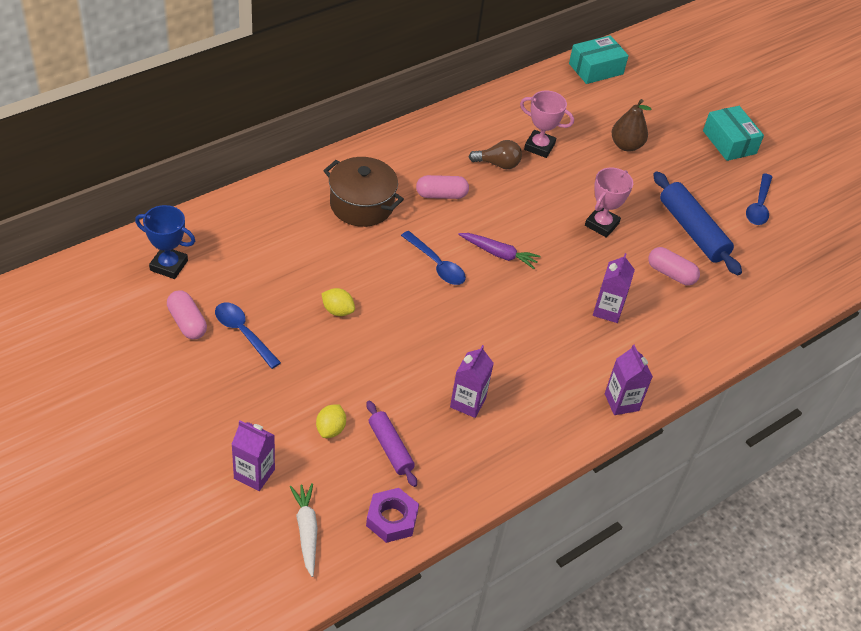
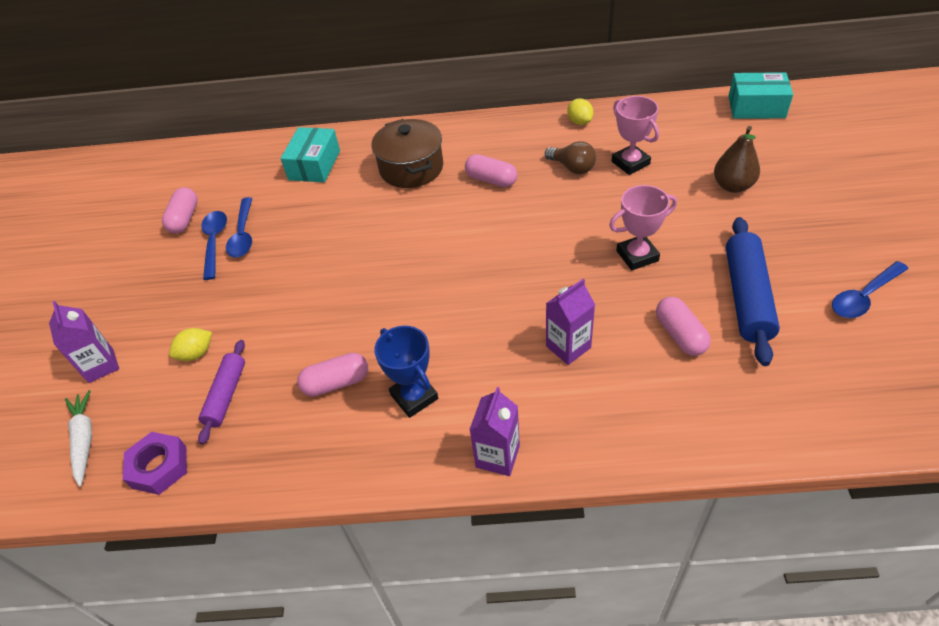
camera: 45 degrees right, 0 degrees up
(169, 265) = (217, 171): blue trophy -> blue trophy (414, 397)
(306, 531) = (84, 439): white carrot -> white carrot turned 45 degrees counterclockwise
(337, 310) = (305, 250): yellow lemon -> yellow lemon (579, 122)
(436, 264) = (429, 240): blue spoon -> blue spoon (243, 234)
(468, 402) = (336, 383): purple carton -> pink capsule
(499, 254) = (499, 250): purple carrot -> none
(729, 142) = (874, 215): turquoise box -> turquoise box (314, 165)

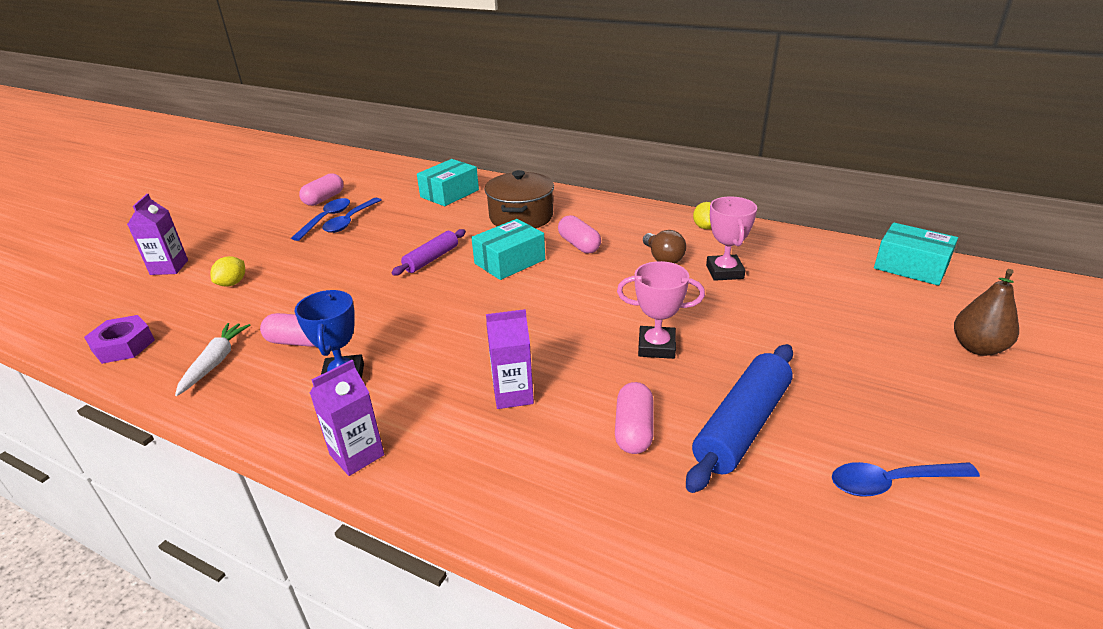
camera: 25 degrees right, 15 degrees down
(84, 439) = (105, 308): white carrot -> white carrot (215, 362)
(196, 353) = (232, 283): yellow lemon -> yellow lemon turned 60 degrees counterclockwise
(226, 395) = (218, 318): purple rolling pin -> purple rolling pin (431, 259)
(446, 221) = (509, 261): none -> turquoise box
(733, 186) = (819, 324): brown pear -> brown pear (977, 348)

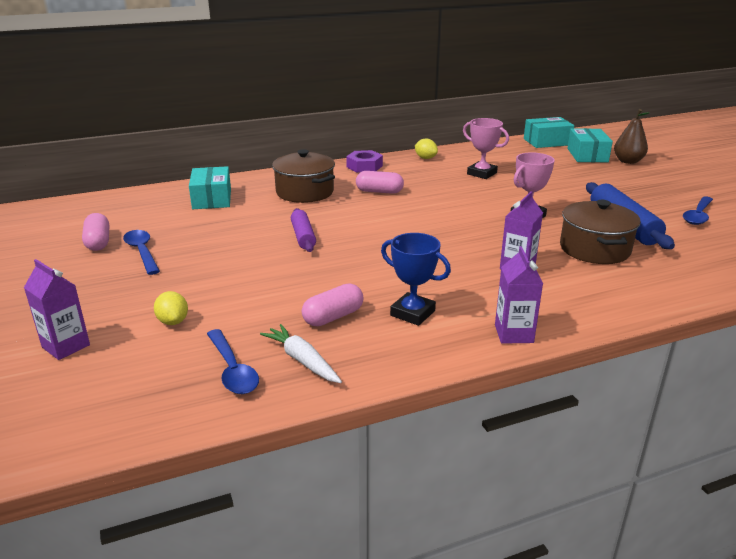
camera: 50 degrees left, 5 degrees down
(123, 345) = (186, 402): purple nut -> purple nut (364, 166)
(350, 221) = (169, 244): blue spoon -> blue spoon (232, 370)
(509, 261) = (359, 216): turquoise box -> turquoise box (587, 155)
(633, 430) = (594, 249): pink capsule -> brown pot
(663, 258) = (439, 180): brown light bulb -> none

